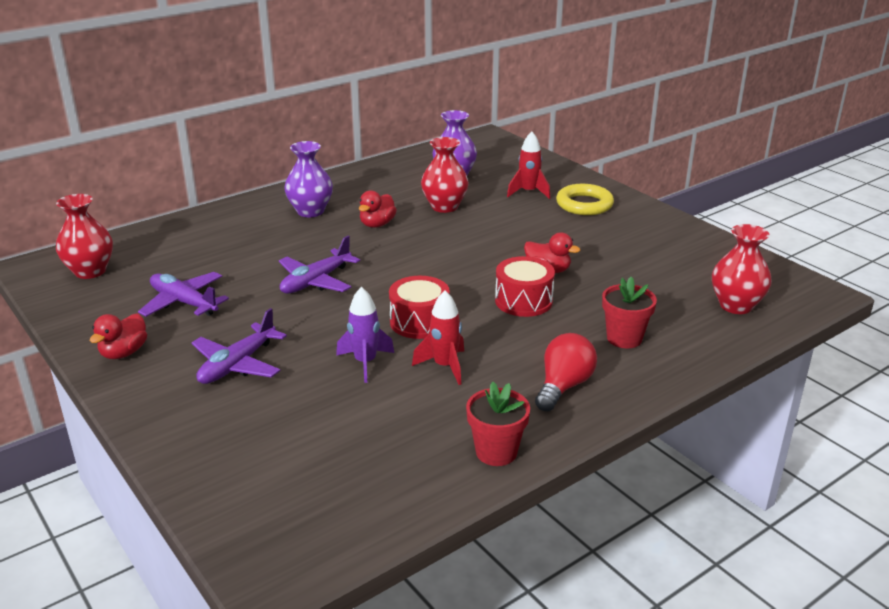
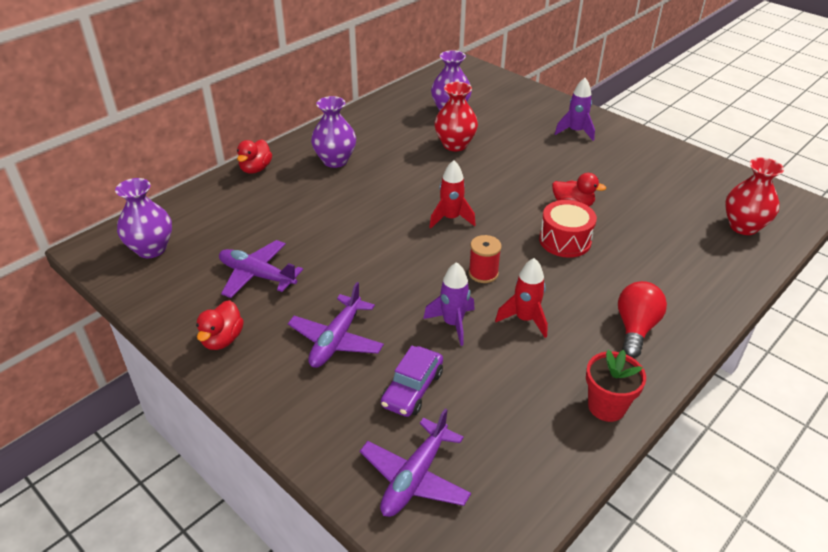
camera: 10 degrees left, 10 degrees up
(90, 271) = (151, 249): red vase -> purple vase
(295, 414) = (412, 389): none -> purple car
(316, 281) = (371, 238): purple plane -> purple plane (415, 477)
(377, 224) = (402, 170): red duck -> red duck (256, 169)
(419, 322) = (483, 273): red drum -> red spool
(528, 192) = (522, 123): red rocket -> red rocket (451, 219)
(584, 204) = (575, 132): yellow ring -> purple rocket
(624, 338) = (666, 271): red flower pot -> none

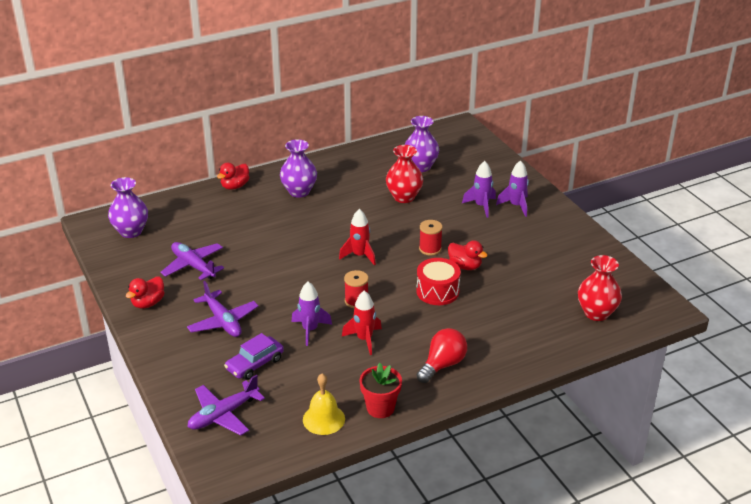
camera: 20 degrees right, 5 degrees down
(336, 340) = (223, 321): purple plane -> purple plane turned 75 degrees counterclockwise
(522, 194) = (430, 249): none -> red spool
(541, 139) = (481, 206): none -> purple rocket
(549, 443) = (323, 419): none -> yellow bell

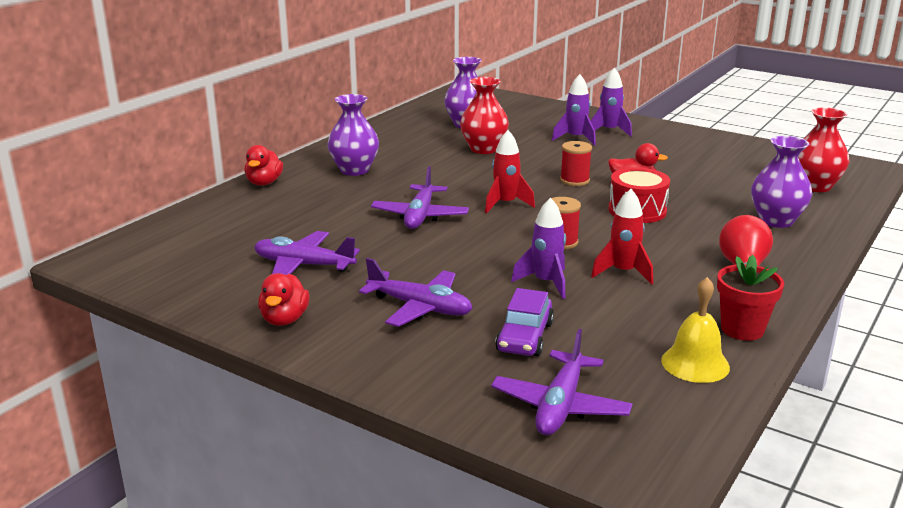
camera: 30 degrees left, 10 degrees down
(131, 231) = (165, 255): purple vase -> purple vase (776, 221)
(296, 248) = (420, 216): none -> purple plane

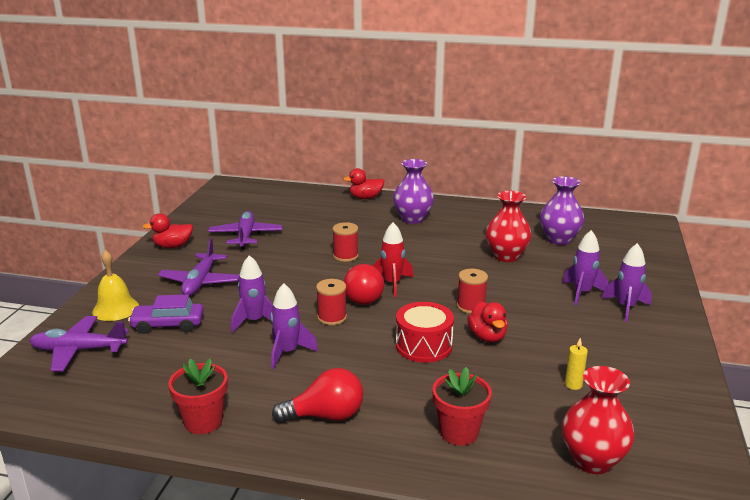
camera: 70 degrees right, 0 degrees up
(420, 216) = (345, 256): purple plane -> red spool
(525, 222) = (361, 297): none -> red light bulb
(623, 272) = (288, 352): red rocket -> purple rocket
(695, 363) = (141, 401): yellow bell -> yellow bell (115, 309)
(718, 171) = (573, 385): none -> yellow candle
(776, 221) = (459, 432): purple vase -> red flower pot

